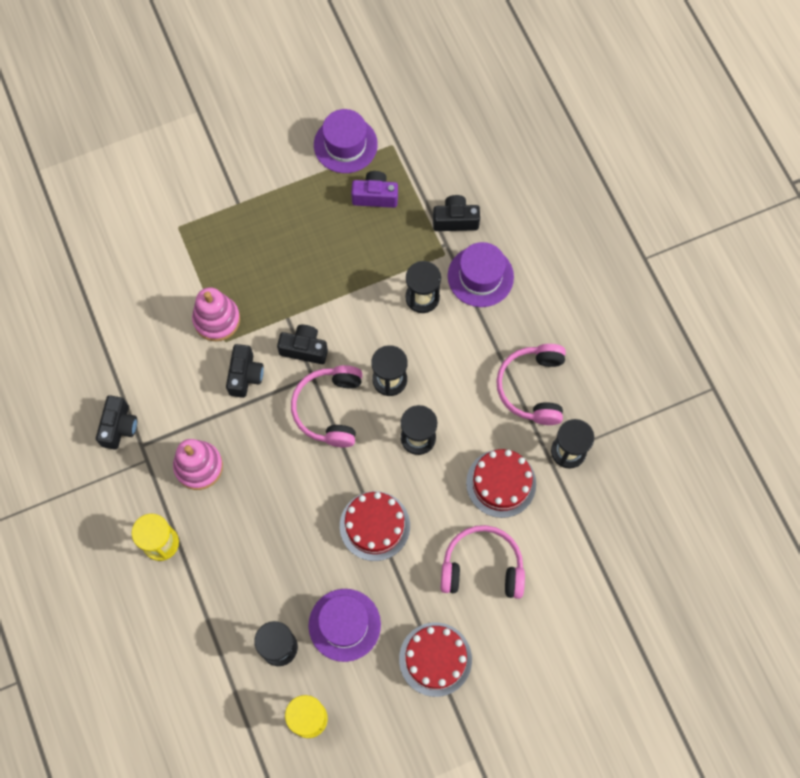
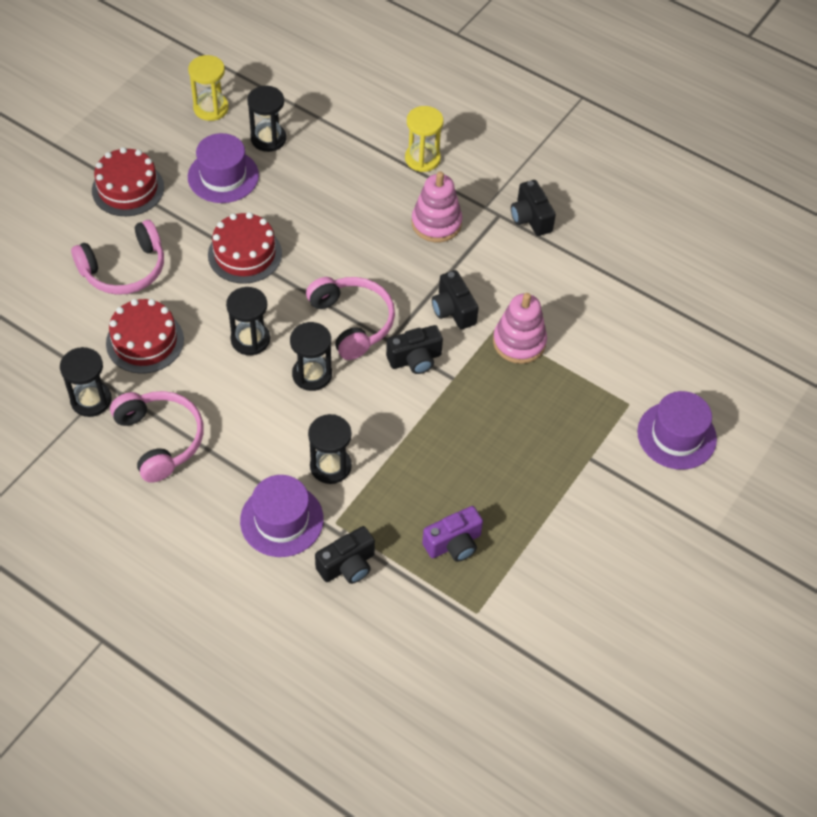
camera: 145 degrees right, 15 degrees down
(345, 144) = (528, 583): purple hat -> purple hat (676, 435)

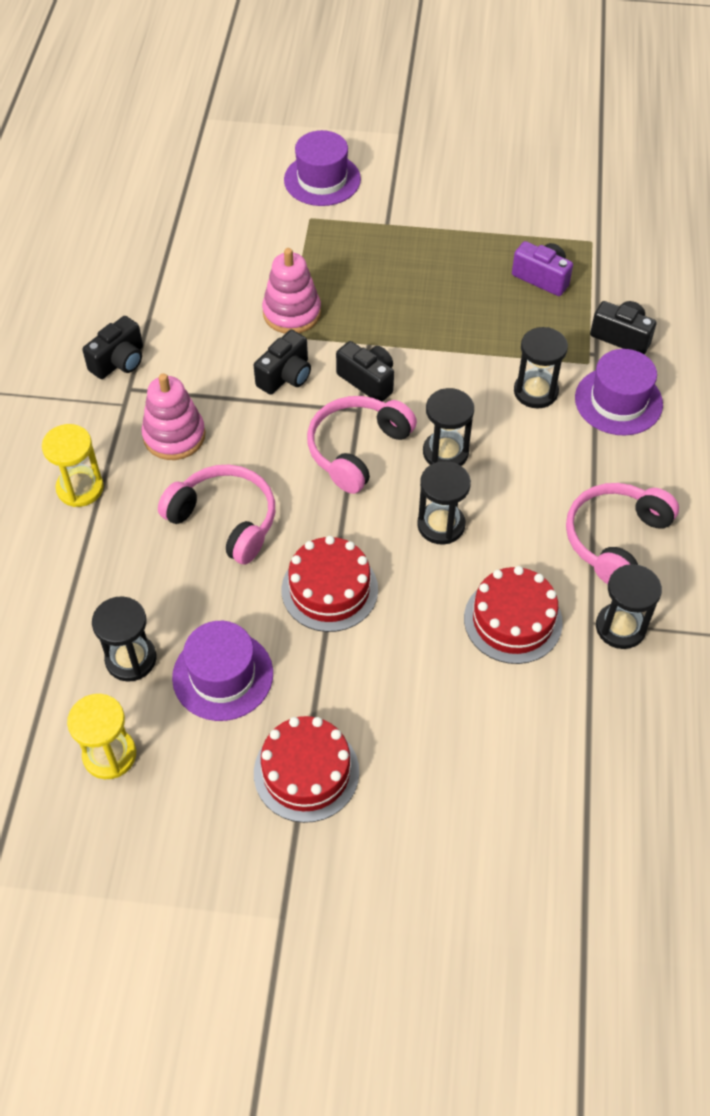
camera: 115 degrees left, 0 degrees up
(124, 269) = (431, 700): pink headphones -> pink headphones (225, 520)

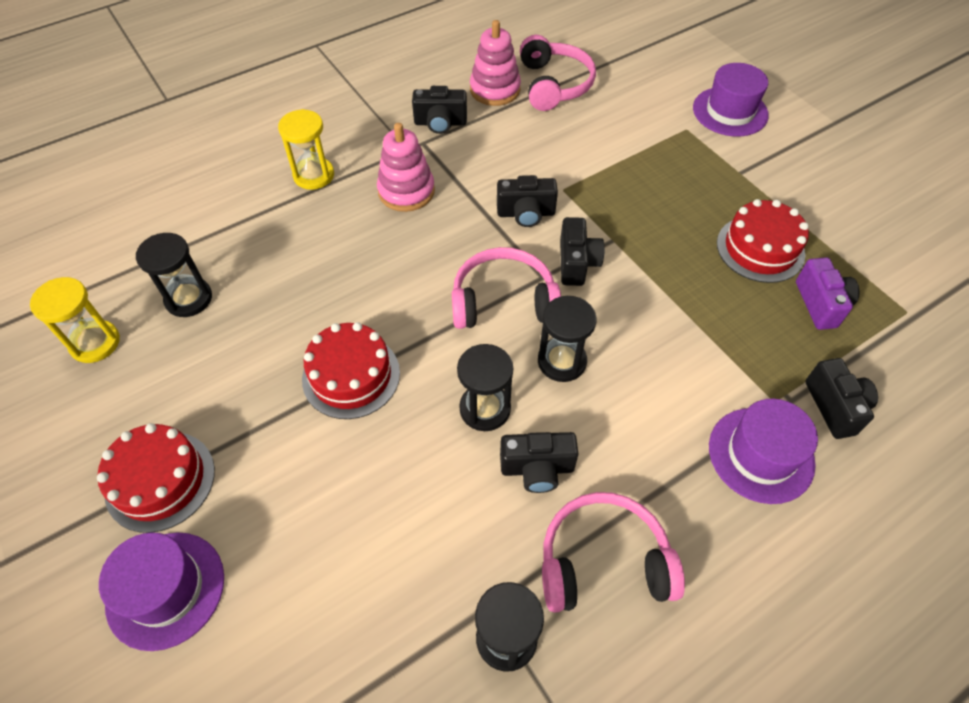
camera: 50 degrees right, 0 degrees up
(222, 675) = (214, 362): purple hat -> purple hat (165, 589)
(225, 520) = (358, 268): pink headphones -> pink headphones (554, 84)
(292, 313) = (587, 178): pink stacking toy -> pink stacking toy (495, 90)
(513, 620) = (434, 534): red cake -> red cake (760, 248)
(517, 527) = (537, 469): none -> black camera
(535, 391) = (696, 382): black hourglass -> none

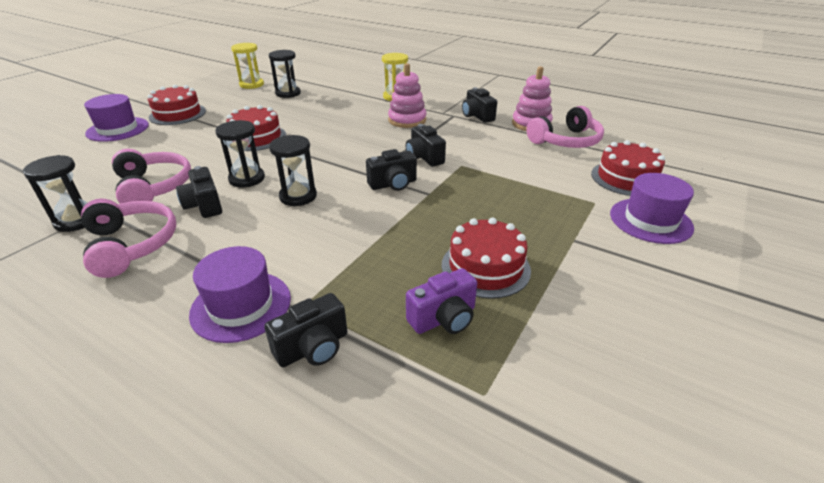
camera: 65 degrees right, 20 degrees down
(503, 301) = (338, 166): pink headphones -> pink headphones (153, 187)
(654, 86) = (626, 178): none -> red cake

